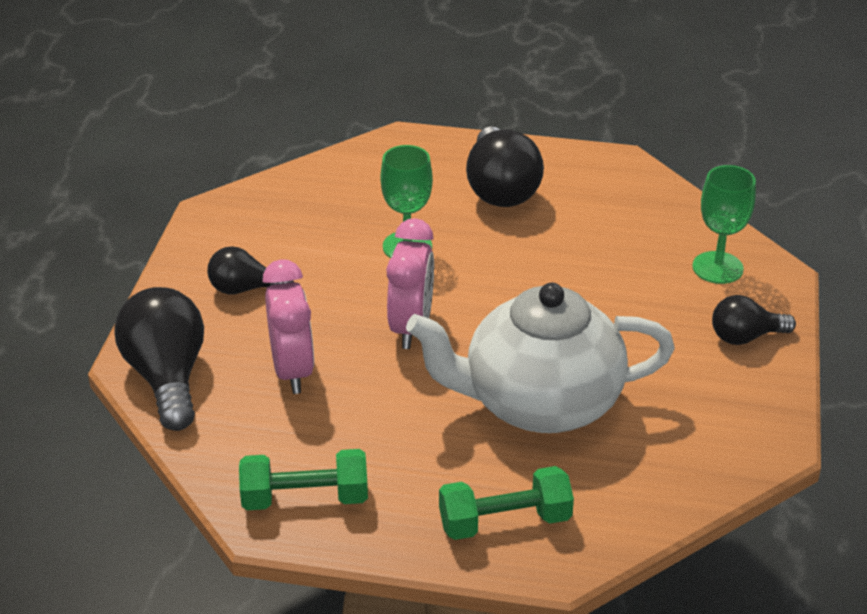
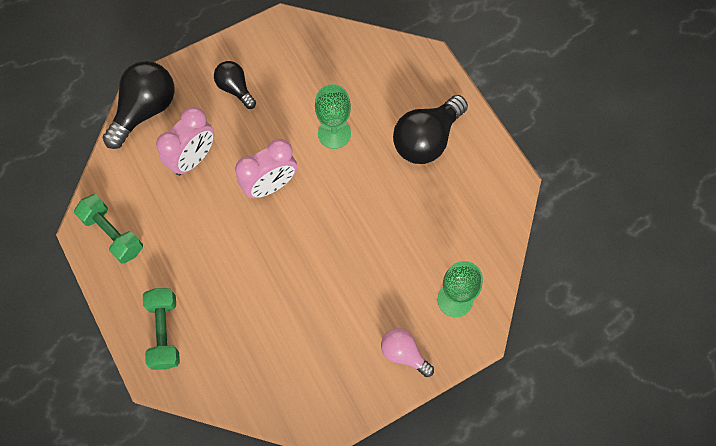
camera: 50 degrees right, 30 degrees up
(505, 522) = (164, 332): green dumbbell -> green dumbbell turned 45 degrees clockwise
(539, 403) = (262, 287): white teapot -> none
(745, 337) = (403, 353): black light bulb -> pink light bulb

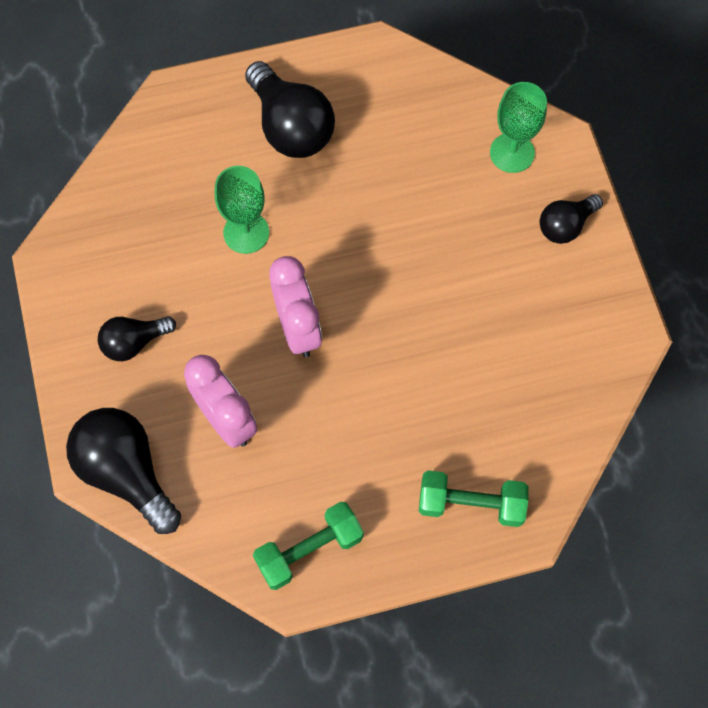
camera: 75 degrees left, 0 degrees up
(403, 353) = (565, 226): pink light bulb -> black light bulb

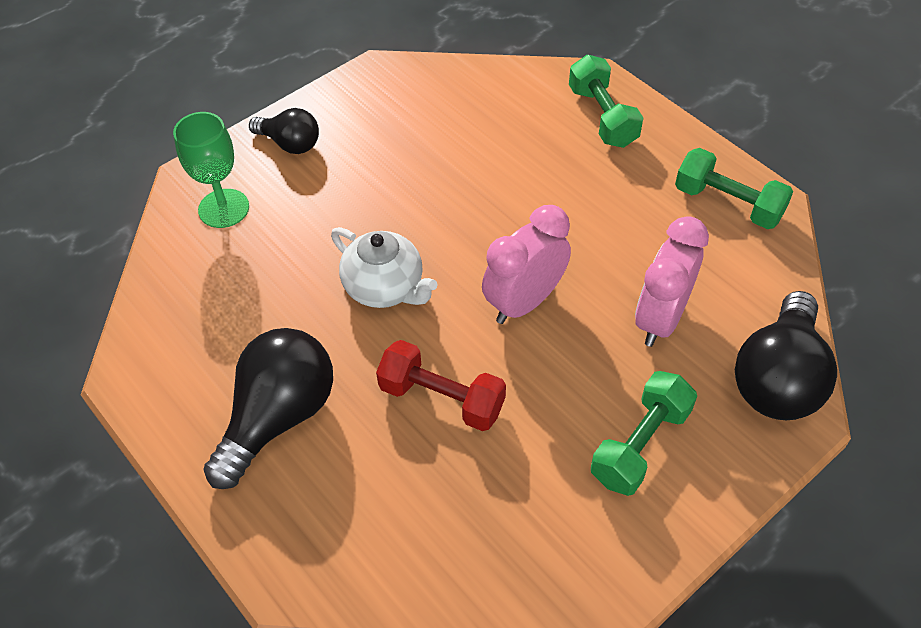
camera: 115 degrees left, 15 degrees down
(134, 342) = (640, 444): black light bulb -> green dumbbell
(246, 232) = (441, 398): green goblet -> red dumbbell
(366, 236) = (385, 288): none -> white teapot

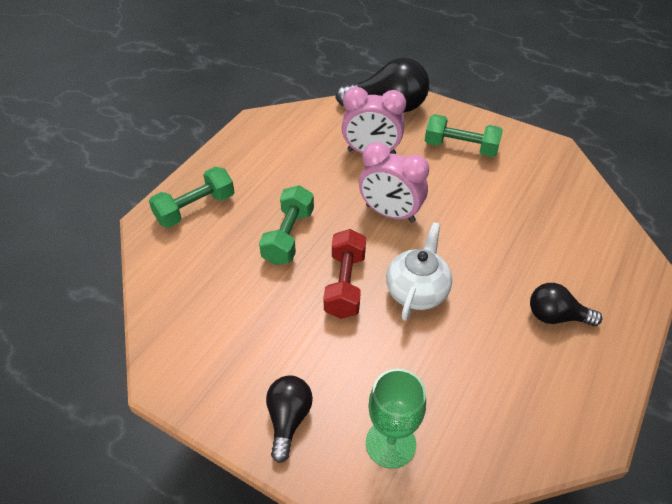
camera: 110 degrees left, 5 degrees down
(278, 417) = (556, 316): black light bulb -> black light bulb, size x0.58
(441, 398) = (486, 235): red dumbbell -> red dumbbell (345, 284)
(728, 204) = (265, 137): green dumbbell -> green dumbbell (288, 236)

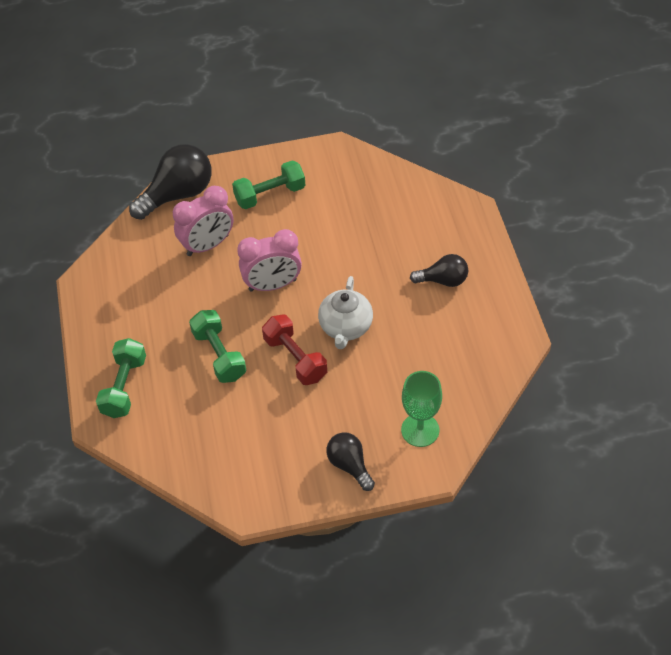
camera: 40 degrees left, 5 degrees up
(417, 291) = (345, 327): white teapot -> white teapot turned 150 degrees counterclockwise
(556, 316) = (443, 280): black light bulb -> black light bulb turned 150 degrees counterclockwise

